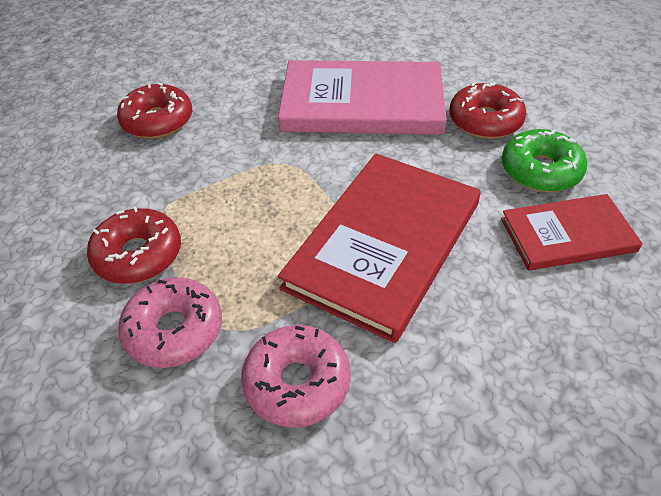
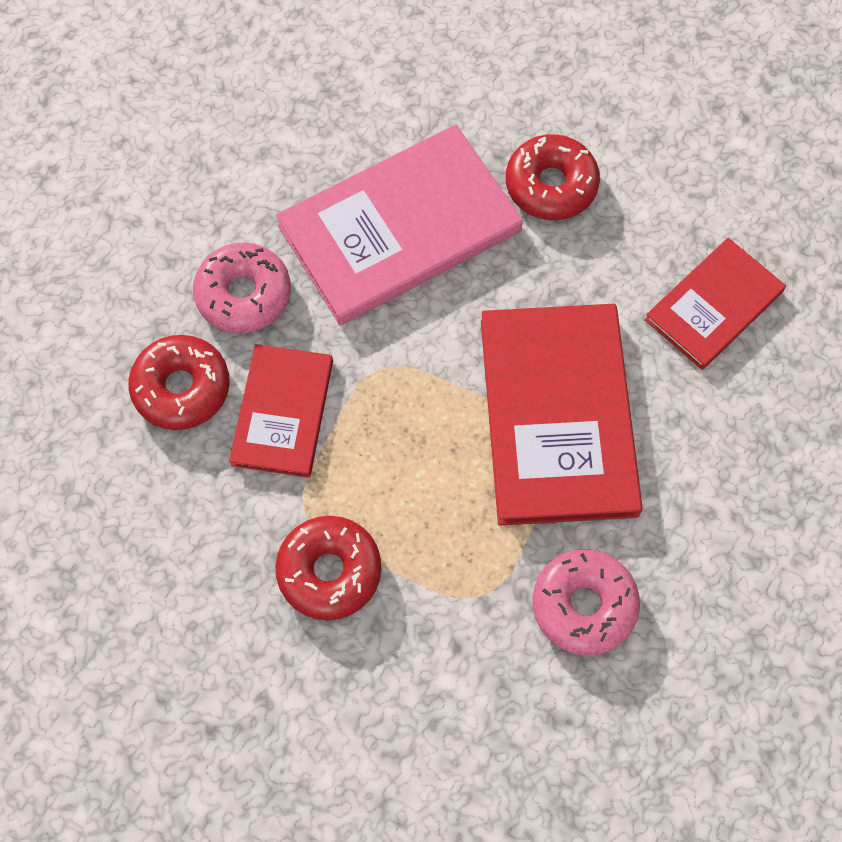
camera: 35 degrees left, 20 degrees up
(174, 330) = (438, 625): pink donut -> pink donut (244, 295)
(201, 157) = (283, 412): none -> red book
(540, 170) = (646, 232): green donut -> none

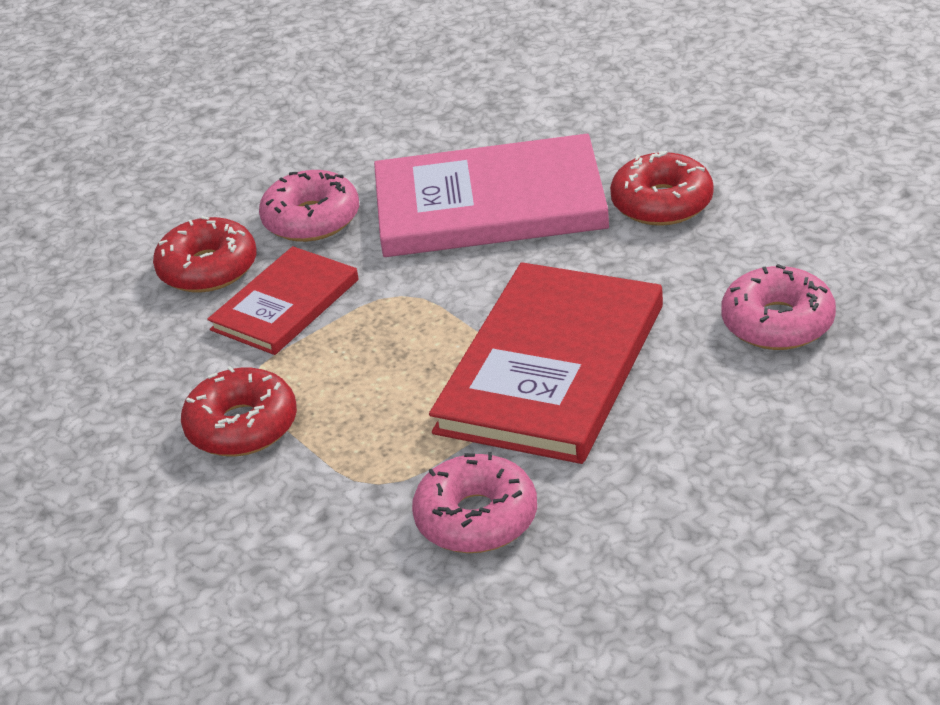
camera: 30 degrees right, 30 degrees down
(714, 306) = (777, 323): red book -> pink donut

